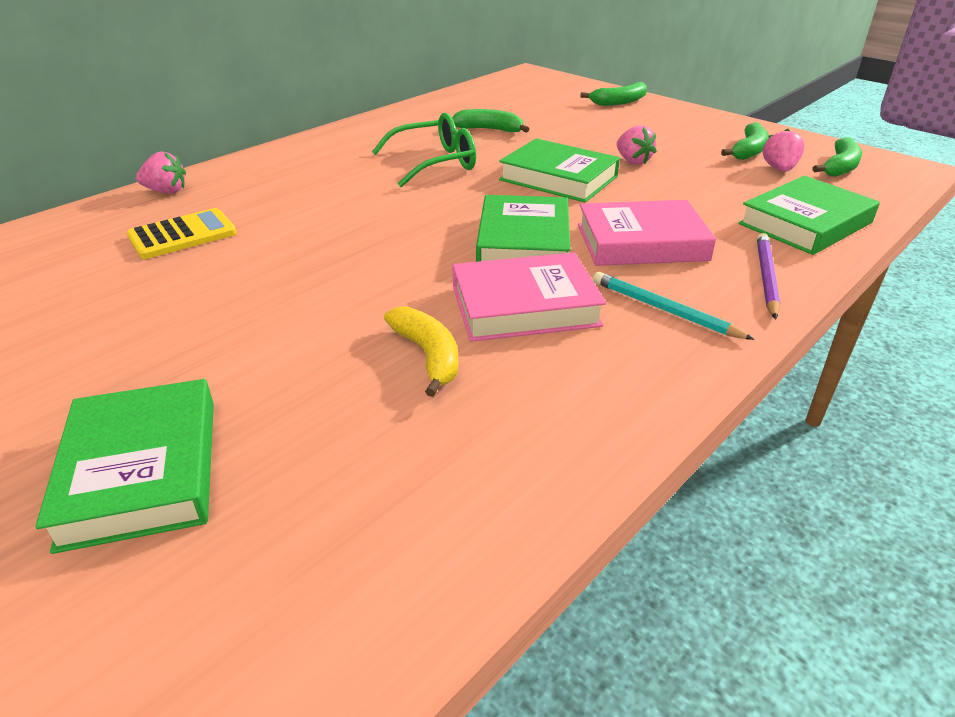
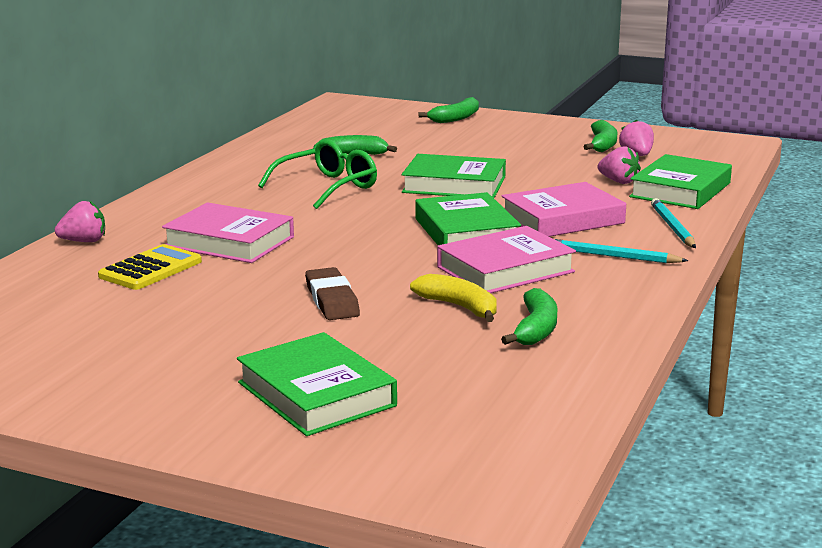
camera: 20 degrees left, 15 degrees down
(285, 214) = (229, 242): none -> pink book
(303, 314) = (332, 300): none -> brown eraser
(632, 161) = (508, 164): pink strawberry -> pink strawberry (618, 181)
(766, 277) = (672, 227): purple pencil -> turquoise pencil
(840, 167) = (685, 148): green banana -> green banana (536, 329)

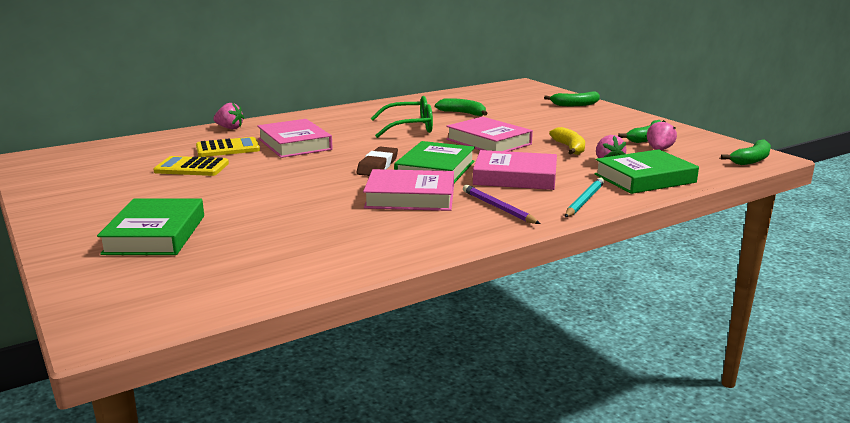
camera: 35 degrees right, 0 degrees up
(162, 306) = (191, 168): none -> yellow calculator
(332, 300) = (275, 188): brown eraser -> brown eraser (377, 166)
(454, 185) = (488, 142): green book -> pink book
(460, 307) = (334, 211): yellow banana -> yellow banana (570, 148)
(536, 329) = (349, 237): green banana -> green banana (751, 160)
(612, 256) = (498, 208): turquoise pencil -> purple pencil

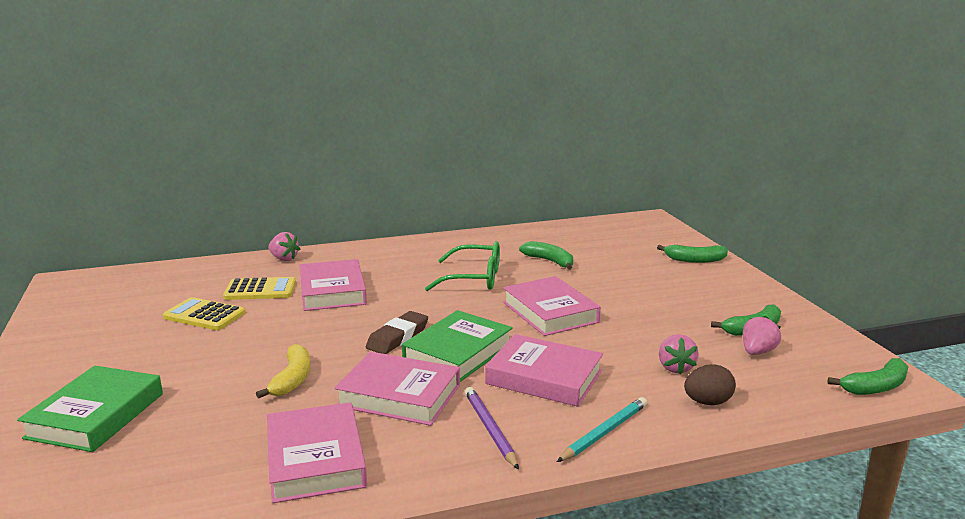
camera: 15 degrees right, 0 degrees up
(375, 238) = (315, 459): none -> pink book
(570, 148) = (643, 334): yellow banana -> yellow banana (292, 379)
(644, 178) = (707, 402): green book -> brown egg

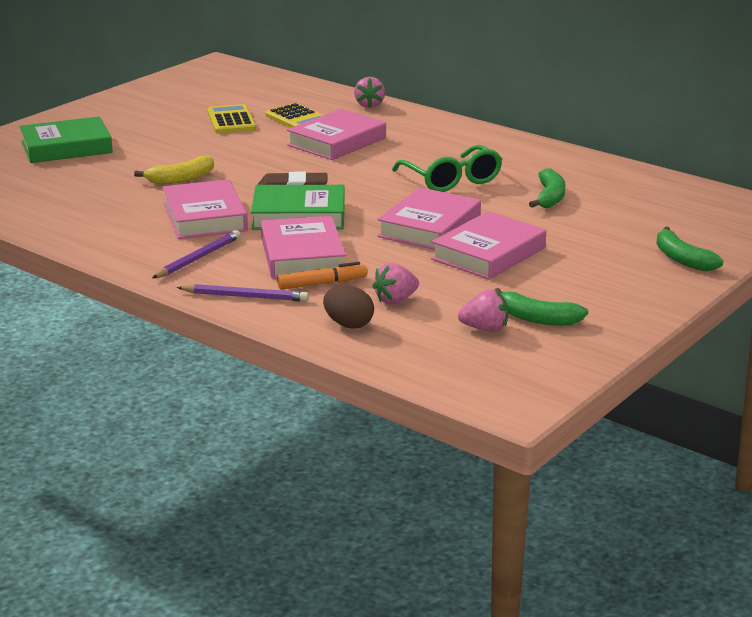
camera: 55 degrees right, 5 degrees up
(315, 459) = (94, 220): pink book -> pink book (488, 253)
(604, 432) = (245, 296): turquoise pencil -> purple pencil
(612, 387) = (322, 284): none -> orange marker
(876, 387) = (489, 393): green banana -> none

